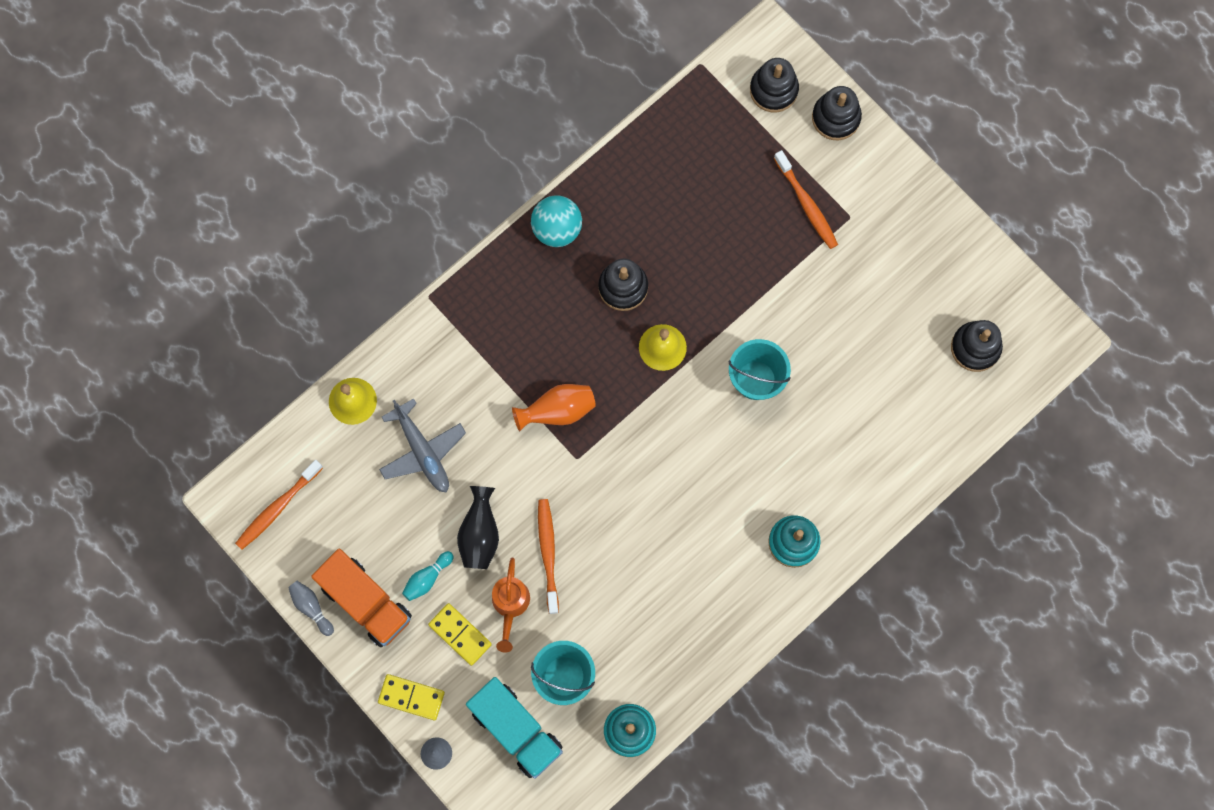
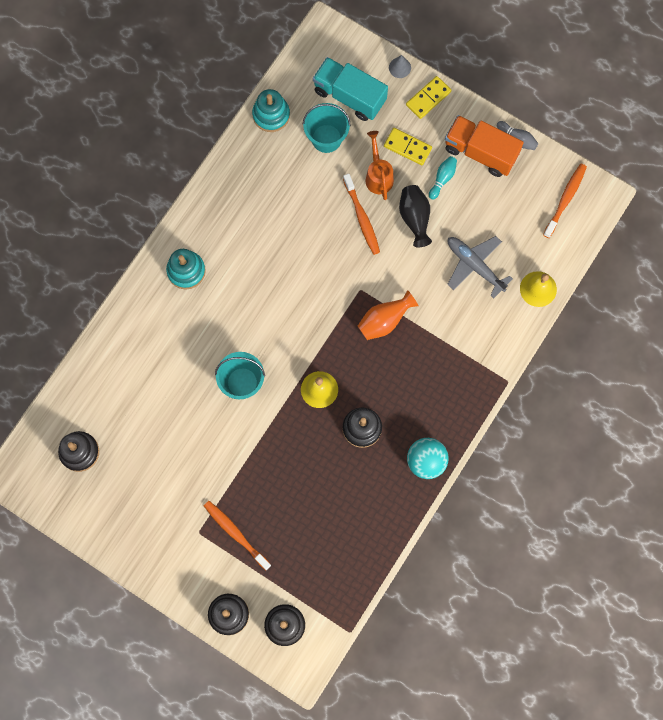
camera: 165 degrees right, 0 degrees up
(411, 697) = (428, 98): yellow domino -> yellow domino turned 45 degrees counterclockwise

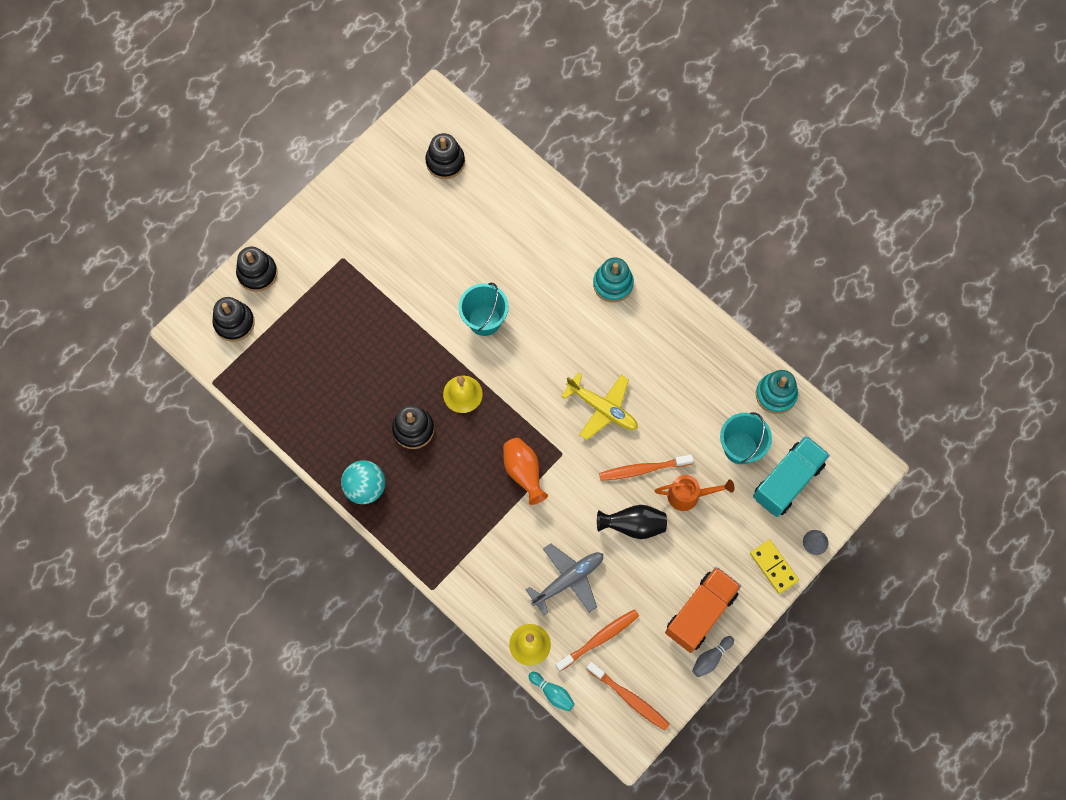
camera: 100 degrees right, 5 degrees down
(235, 534) = (333, 291): orange toothbrush -> orange toothbrush (599, 639)
(311, 262) = (602, 408): none -> yellow plane
(407, 147) = (718, 533): yellow domino -> none
(442, 179) = (675, 564): turquoise bowling pin -> turquoise bowling pin (552, 693)

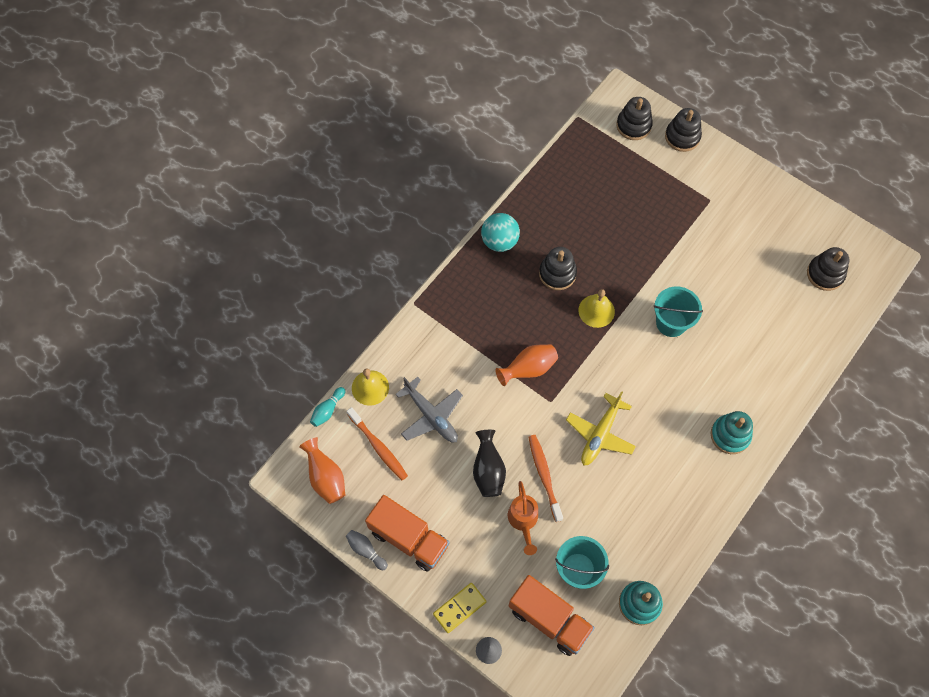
camera: 85 degrees right, 5 degrees down
(629, 698) = (326, 477): orange toothbrush -> orange vase
(787, 481) = (549, 619): turquoise truck -> orange truck

